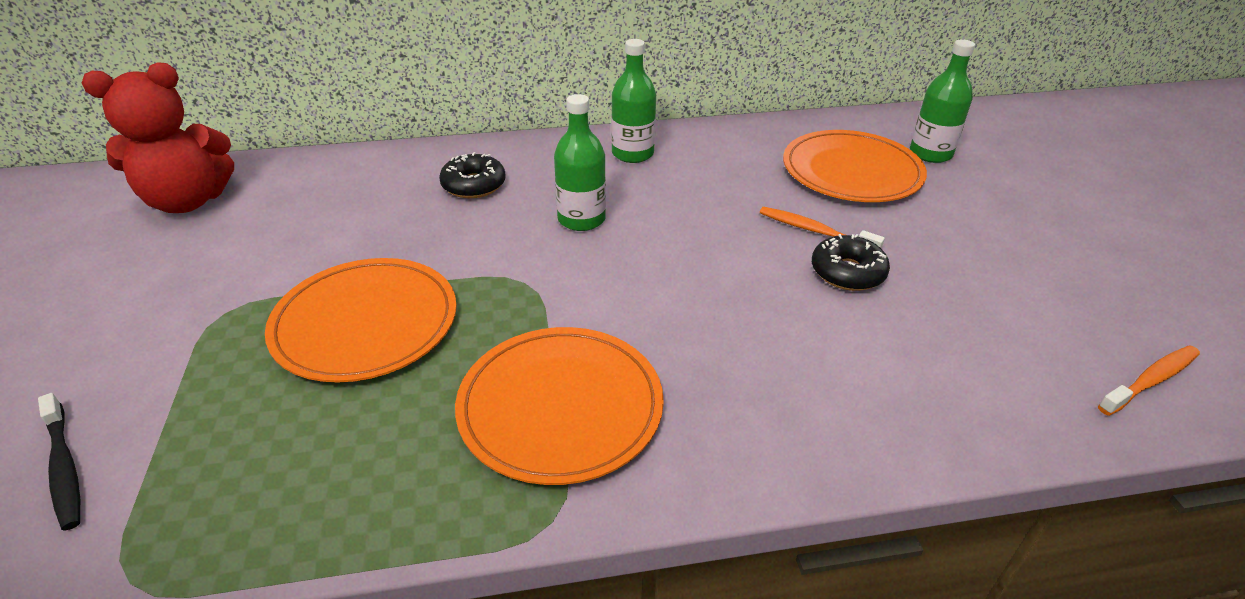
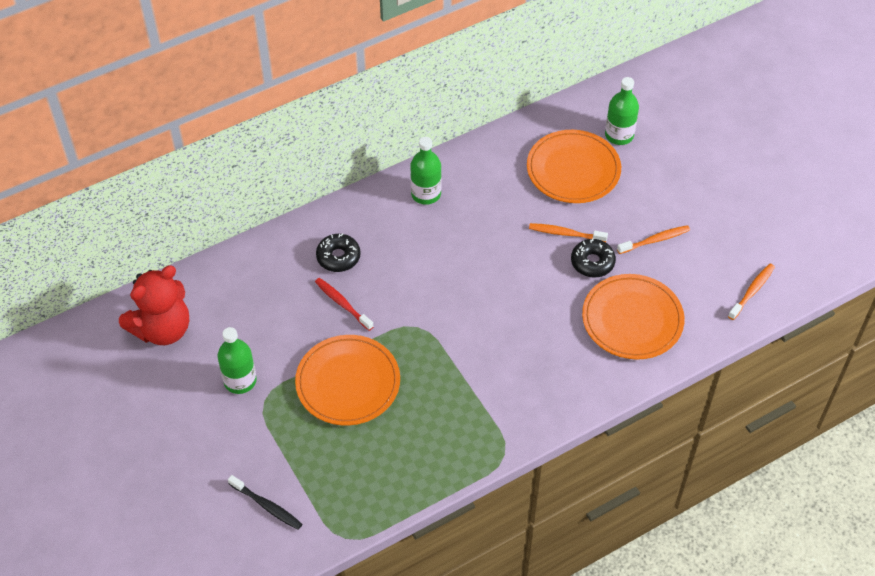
camera: 20 degrees left, 15 degrees up
(438, 231) = (342, 304): none -> red toothbrush
(560, 407) = (479, 398): orange plate -> orange plate (632, 319)
(581, 219) = (423, 266): green bottle -> green bottle (240, 381)
(964, 270) = (655, 240): none -> orange toothbrush

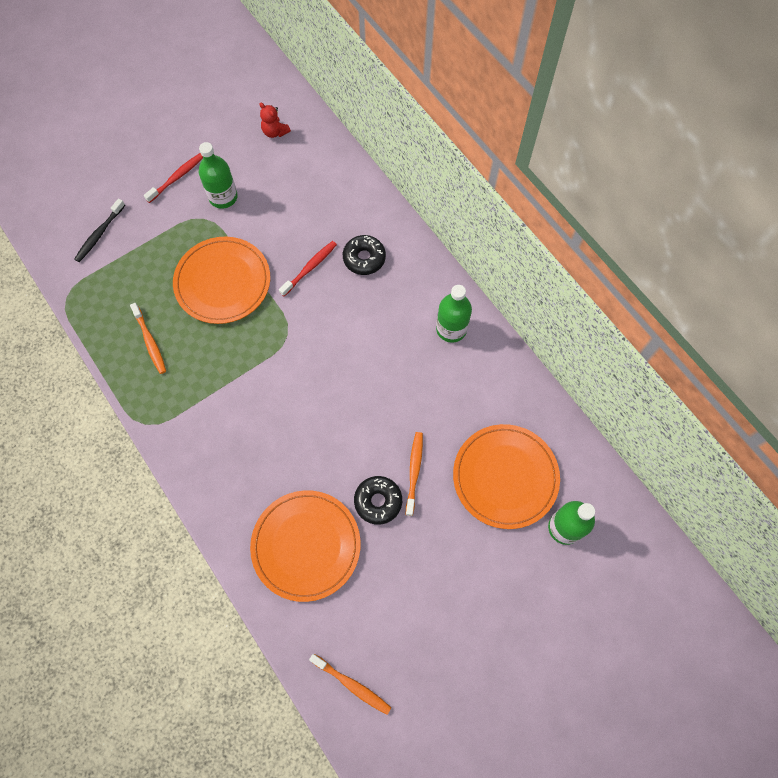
camera: 85 degrees right, 15 degrees up
(162, 329) = (275, 132): red teddy bear -> red teddy bear, size x0.45
(204, 427) = (177, 177): none -> red toothbrush
(655, 240) = (415, 570): orange toothbrush -> orange toothbrush (150, 342)

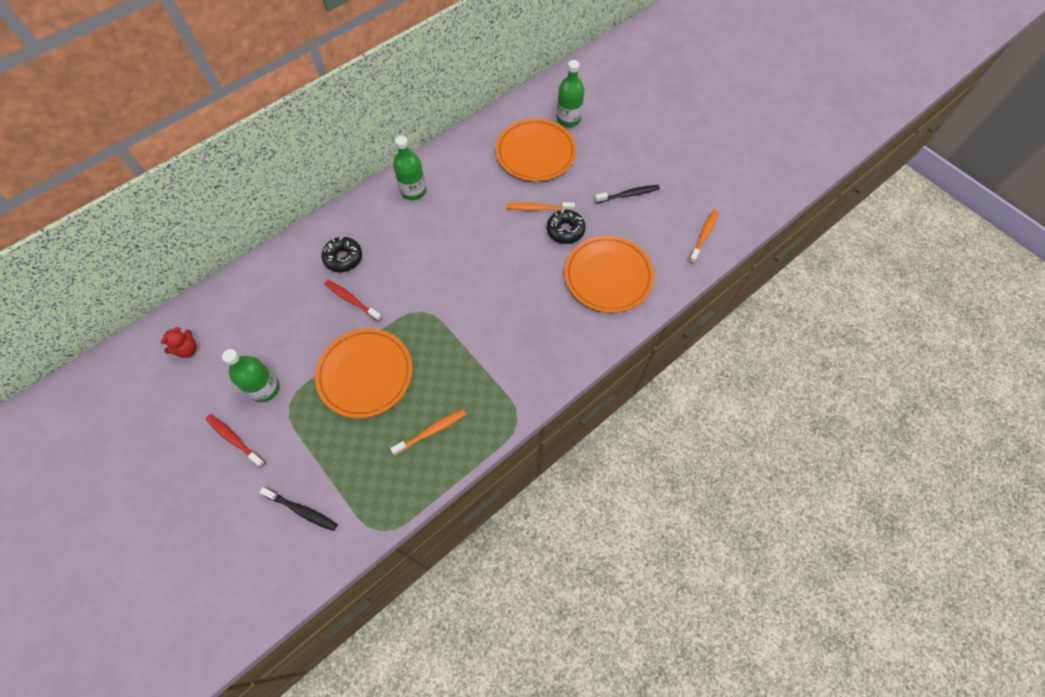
camera: 95 degrees left, 5 degrees down
(428, 591) = (628, 194): none -> black toothbrush

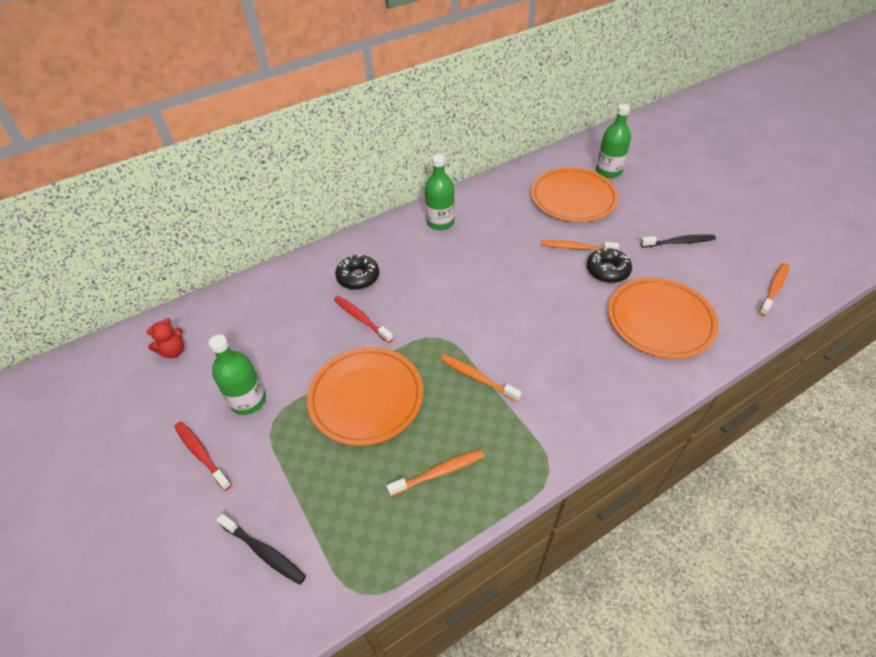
camera: 10 degrees right, 15 degrees down
(457, 346) = (477, 377): none -> orange toothbrush

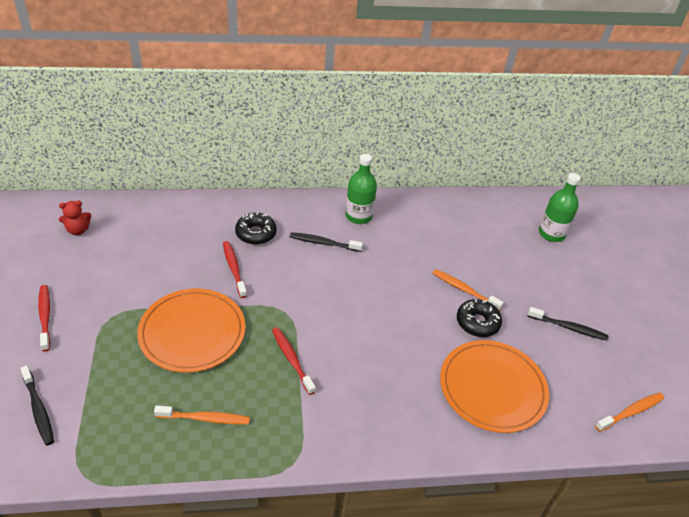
camera: 20 degrees right, 5 degrees down
(248, 401) = (104, 293): green bottle -> none
(427, 259) = (323, 243): none -> black toothbrush
(477, 377) = (291, 359): orange toothbrush -> red toothbrush
(573, 198) = (497, 244): orange plate -> none

